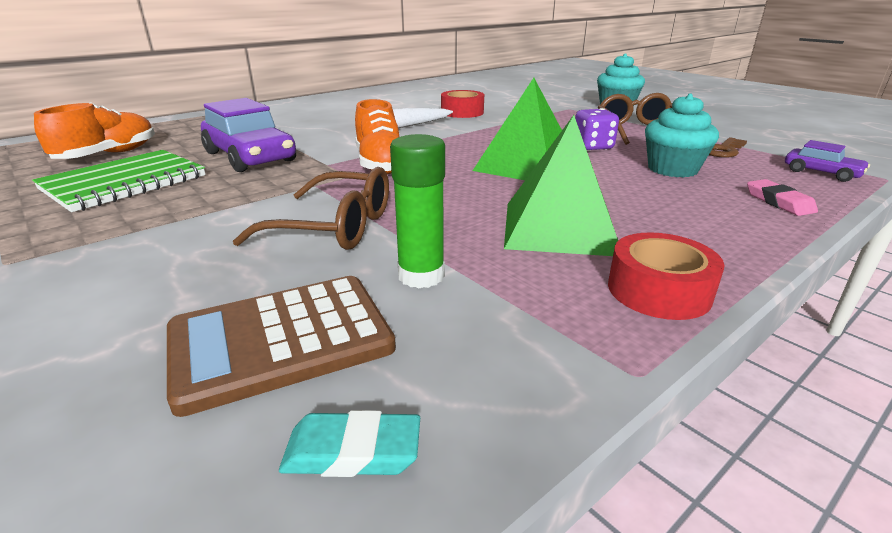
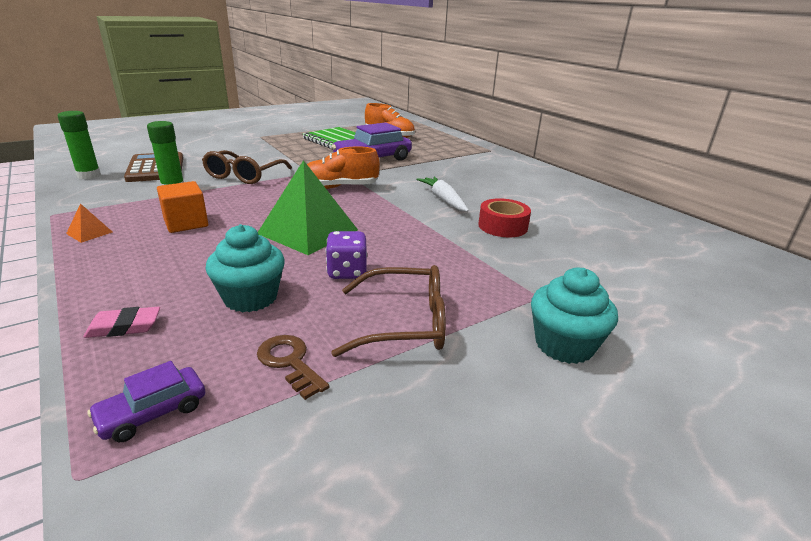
camera: 95 degrees right, 0 degrees up
(352, 451) = (89, 175): turquoise eraser -> green glue stick
(559, 227) = (186, 223): green pyramid -> orange cube
(658, 290) = (89, 233): red tape -> orange pyramid

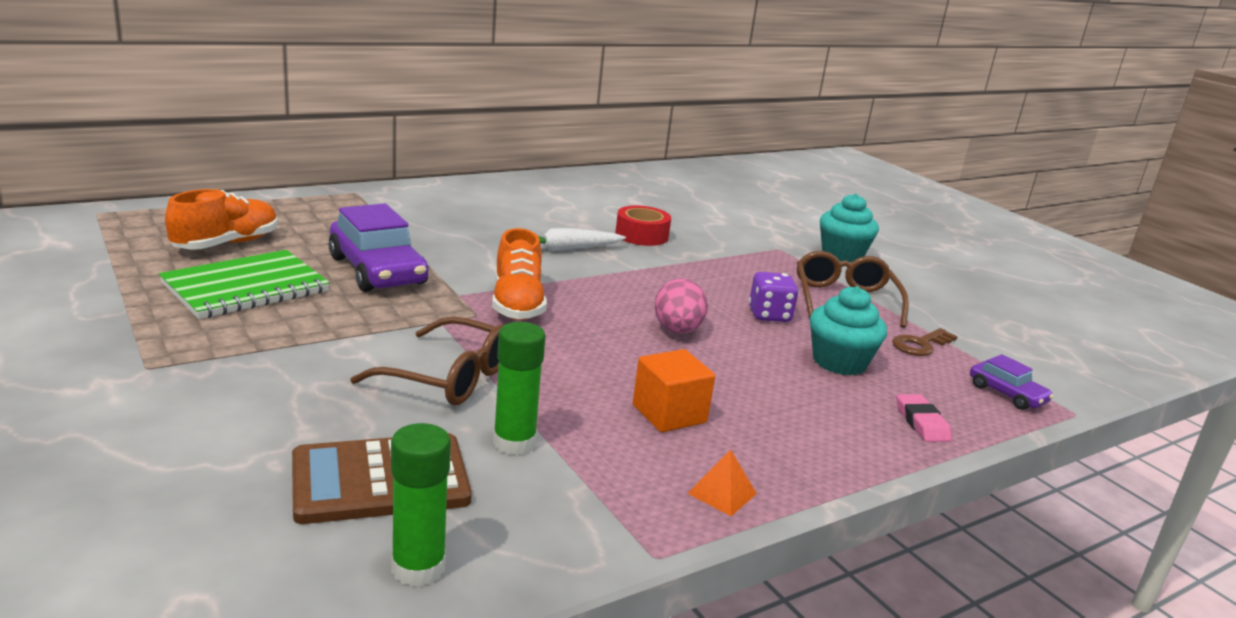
camera: 90 degrees left, 5 degrees down
(308, 231) = (677, 330): green pyramid -> pink egg

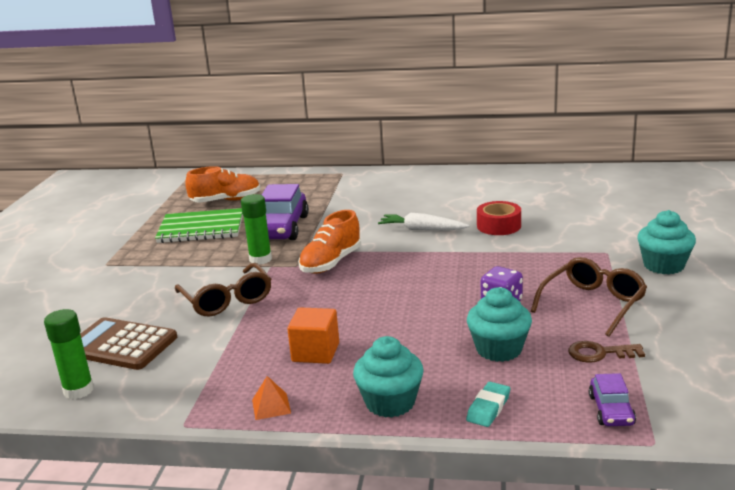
camera: 45 degrees right, 0 degrees up
(514, 443) = (206, 344): green glue stick -> green glue stick (260, 259)
(677, 330) = (410, 300): pink egg -> none
(833, 446) = (390, 402): none -> turquoise cupcake
(921, 422) = (488, 408): pink eraser -> turquoise eraser

